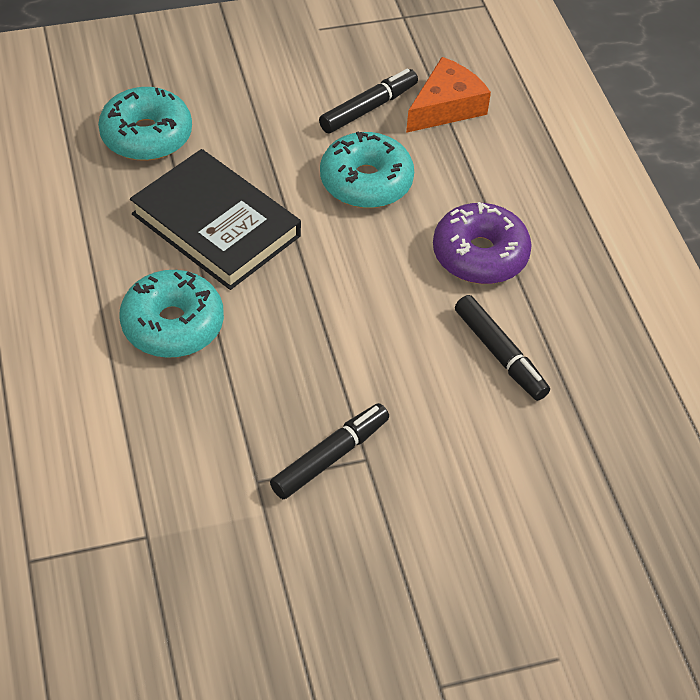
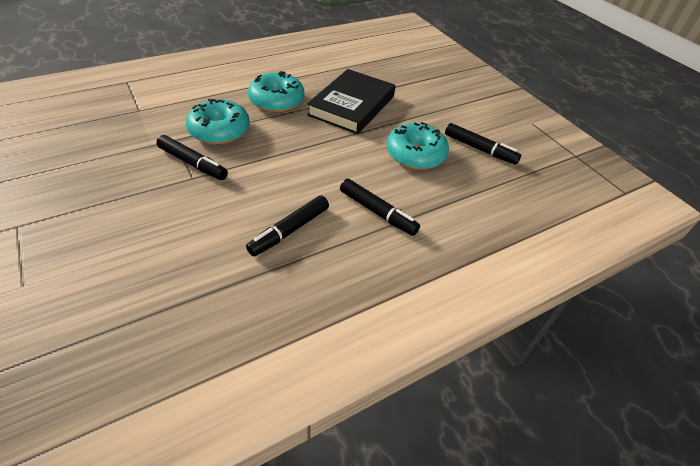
camera: 75 degrees right, 5 degrees down
(146, 136) = (403, 78): turquoise donut -> turquoise donut (219, 130)
(446, 107) = (507, 183): orange cheese -> none
(480, 255) = (377, 212): purple donut -> black marker

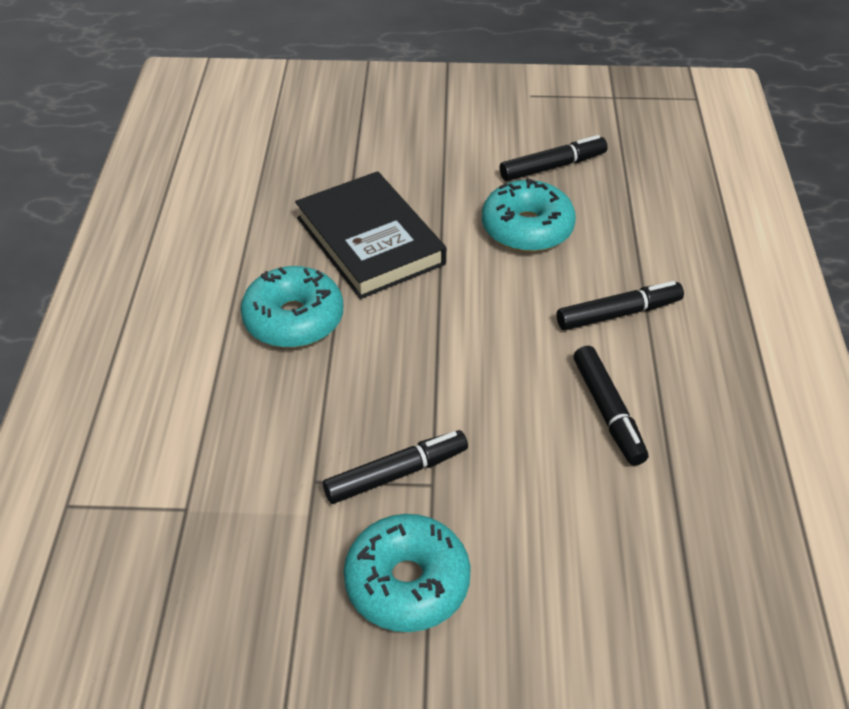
camera: 55 degrees left, 0 degrees up
(219, 130) = (329, 415): turquoise donut -> turquoise donut (407, 582)

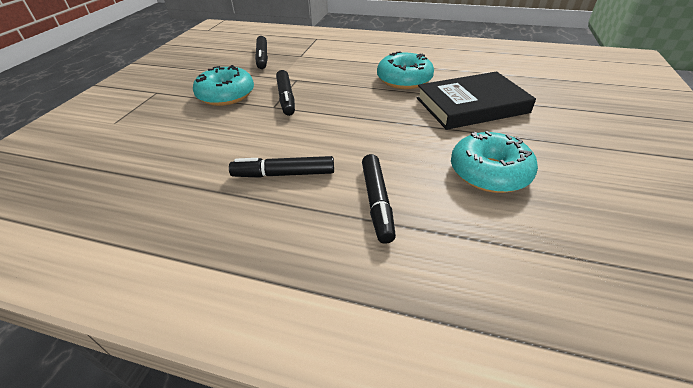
camera: 105 degrees right, 5 degrees down
(552, 166) = (590, 205): black marker -> black marker (262, 57)

